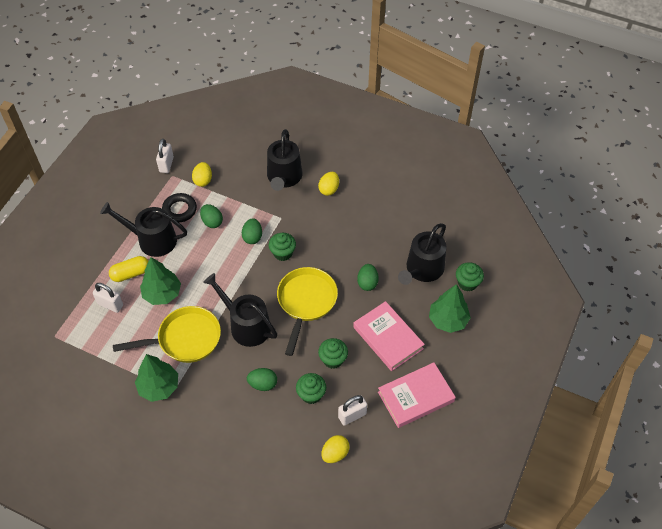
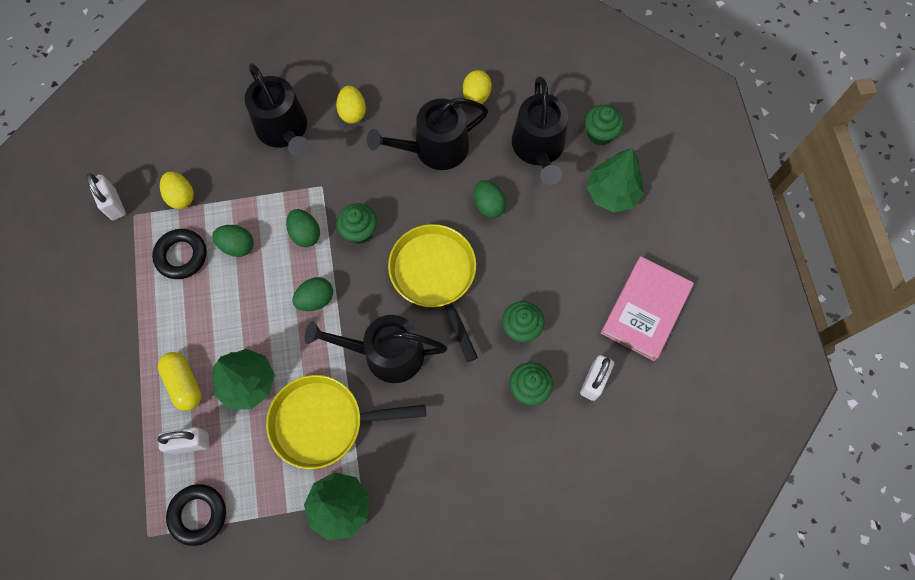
camera: 35 degrees left, 15 degrees up
(86, 342) = (198, 514): none -> black ring
(131, 274) = (184, 383): yellow capsule -> yellow capsule turned 60 degrees counterclockwise
(152, 240) = (177, 319): black watering can -> black watering can (434, 149)
(185, 339) = (324, 422): yellow pan -> yellow pan turned 135 degrees counterclockwise
(263, 384) = (463, 414): green egg -> green egg (316, 299)
(335, 453) = (609, 441): yellow egg -> yellow egg (476, 96)
(388, 338) = (562, 259): pink book -> none

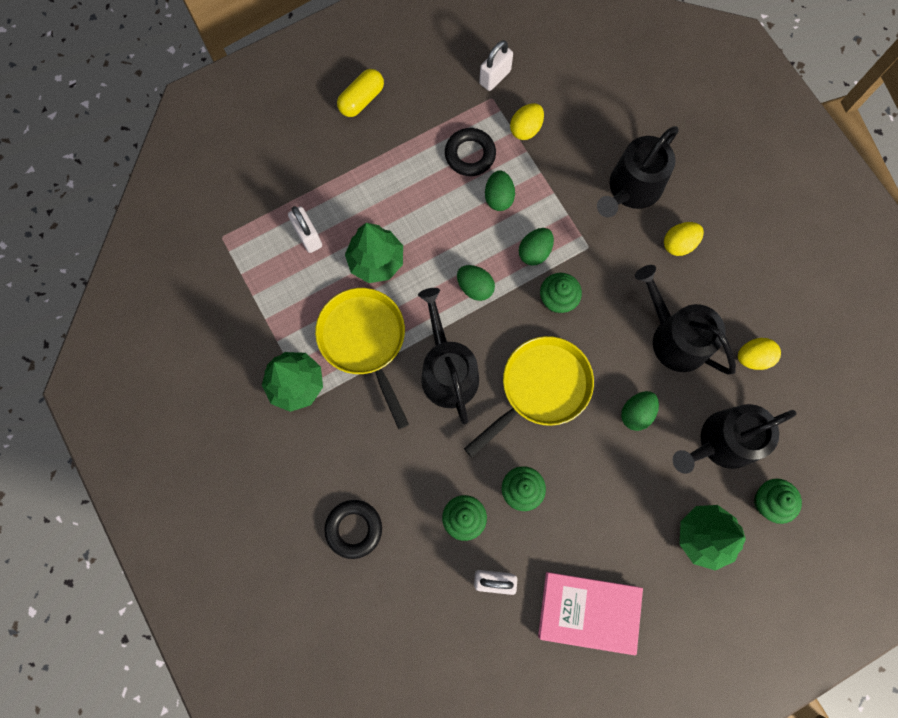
camera: 70 degrees right, 5 degrees up
(184, 383) = (357, 208): yellow capsule -> yellow capsule (362, 100)
(198, 514) = (251, 269): black ring -> black ring (354, 529)

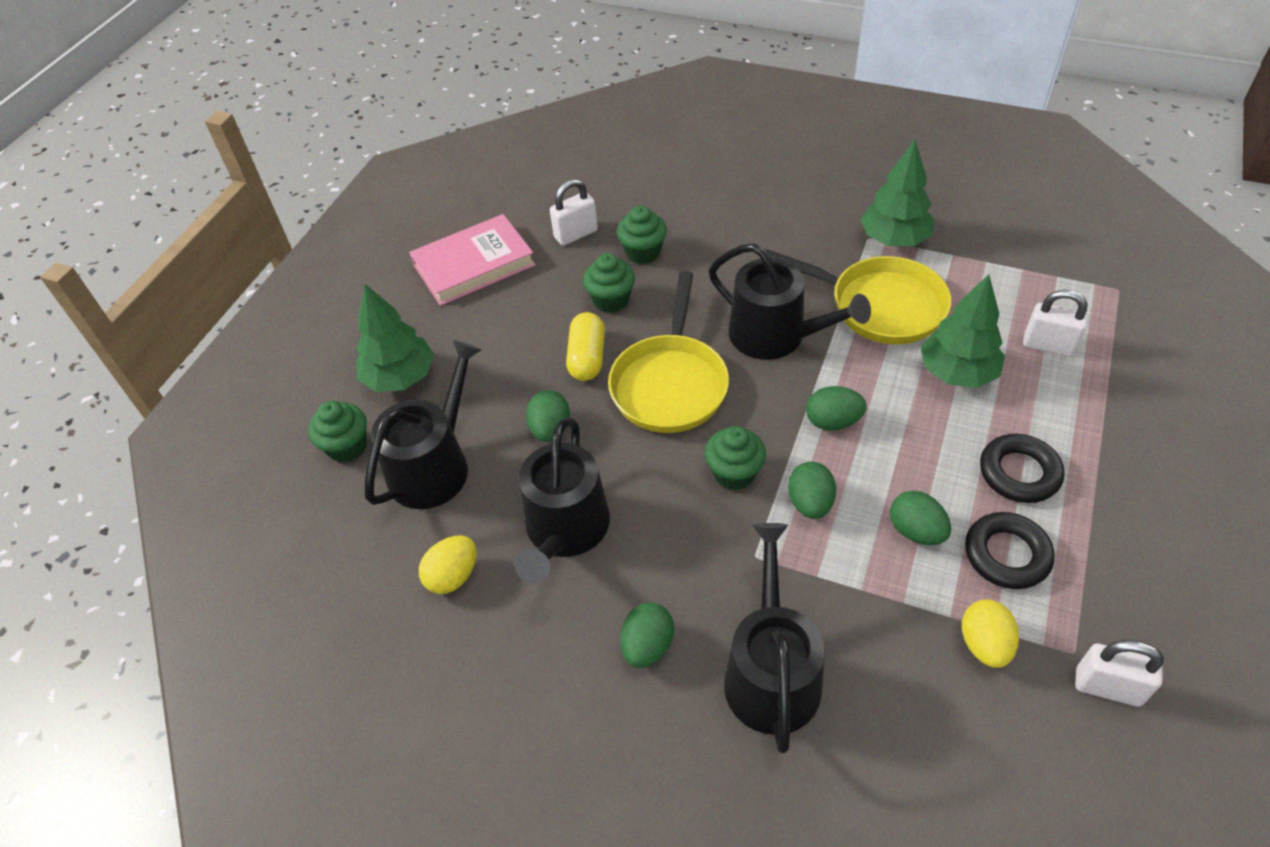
camera: 145 degrees right, 25 degrees down
(354, 529) = (726, 193): black ring -> black ring (1019, 473)
(362, 100) = (1204, 518): yellow capsule -> yellow capsule (587, 358)
(495, 77) = (1107, 687): white padlock -> white padlock turned 75 degrees counterclockwise
(674, 338) = (565, 530): black watering can -> black watering can turned 90 degrees clockwise
(679, 244) = (647, 646): yellow egg -> green egg

